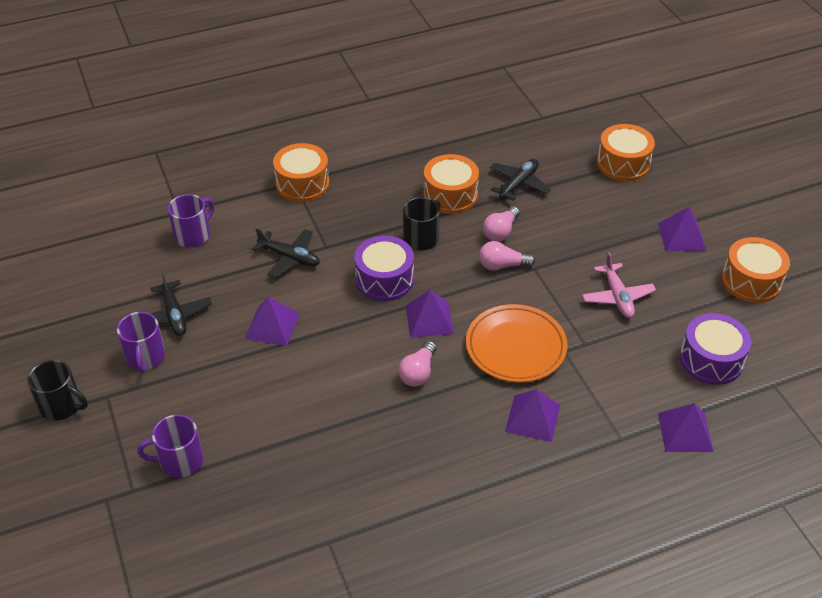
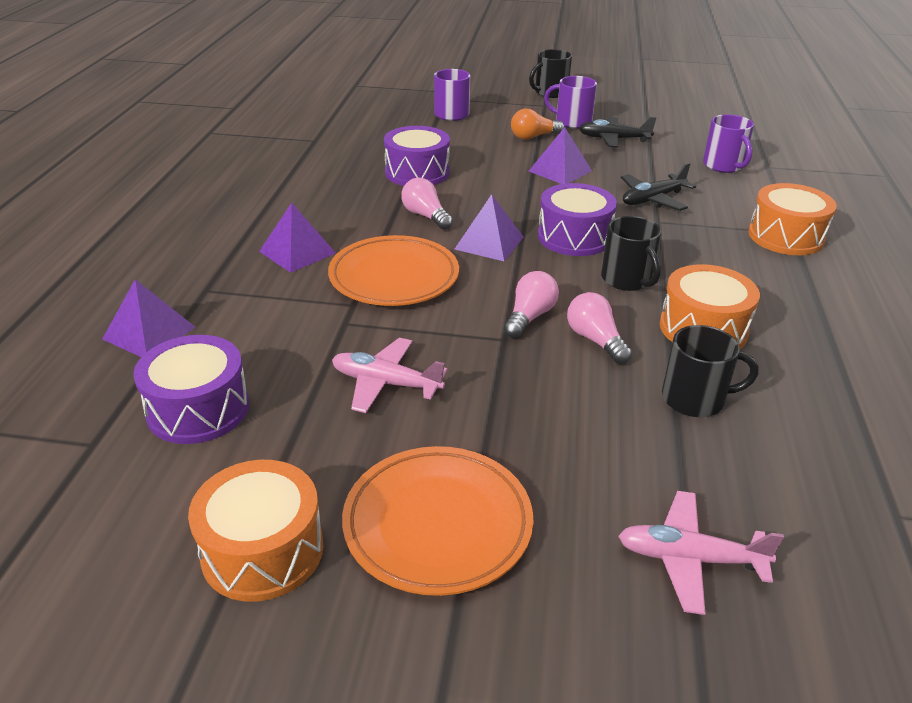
camera: 120 degrees right, 10 degrees down
(204, 371) = (533, 137): none -> orange light bulb
(344, 417) = (417, 172): none -> purple drum
(518, 184) = (695, 399): black plane -> black mug
(623, 163) = (690, 558): orange drum -> pink plane
(681, 236) = (437, 524): purple pyramid -> orange plate

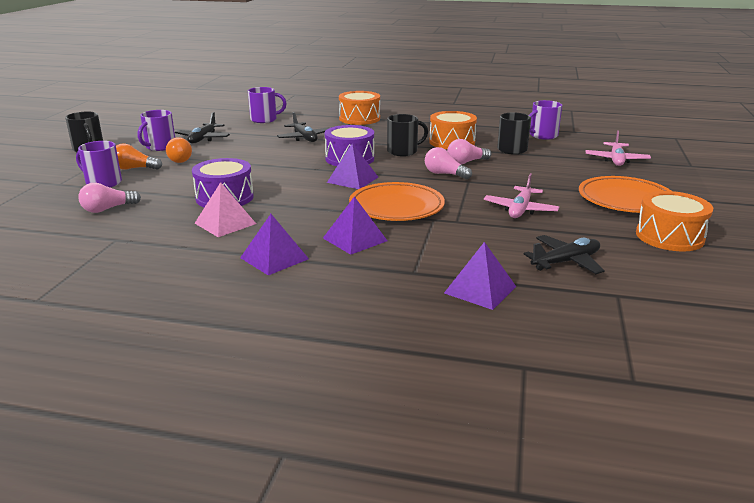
camera: 85 degrees left, 10 degrees down
(198, 409) = (566, 262): purple drum -> black plane
(347, 180) = (225, 223): none -> pink pyramid
(426, 216) = (306, 196): pink light bulb -> pink light bulb (108, 209)
(496, 121) = (134, 168): none -> orange light bulb
(560, 171) = (248, 156): purple pyramid -> purple pyramid (274, 258)
(820, 454) = (542, 135): none -> purple mug

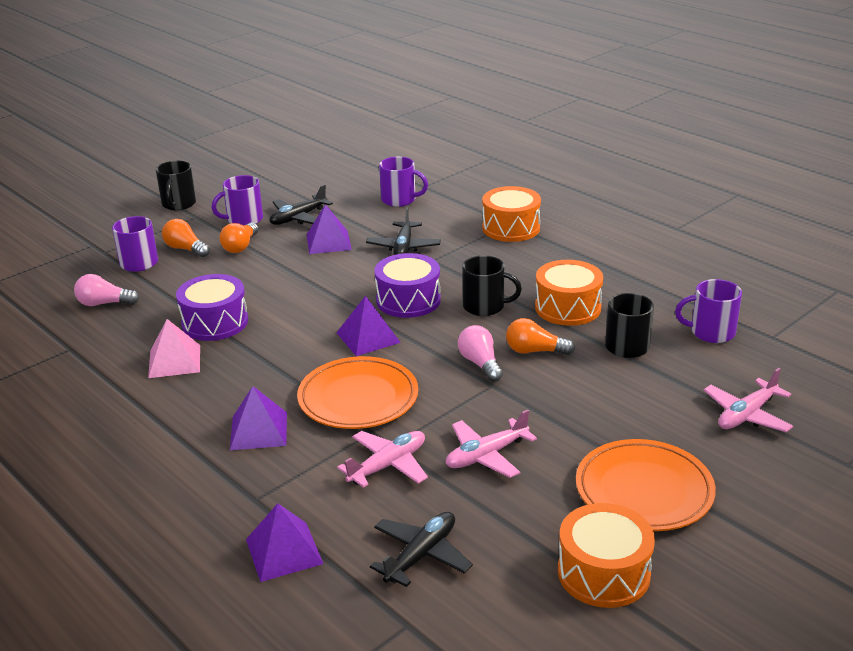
camera: 35 degrees right, 5 degrees up
(274, 258) = (160, 426): purple pyramid -> purple pyramid (328, 242)
(466, 162) = (535, 351): pink light bulb -> orange light bulb
(471, 230) = (388, 465): none -> pink plane
(566, 262) = (421, 555): black plane -> black plane turned 60 degrees counterclockwise

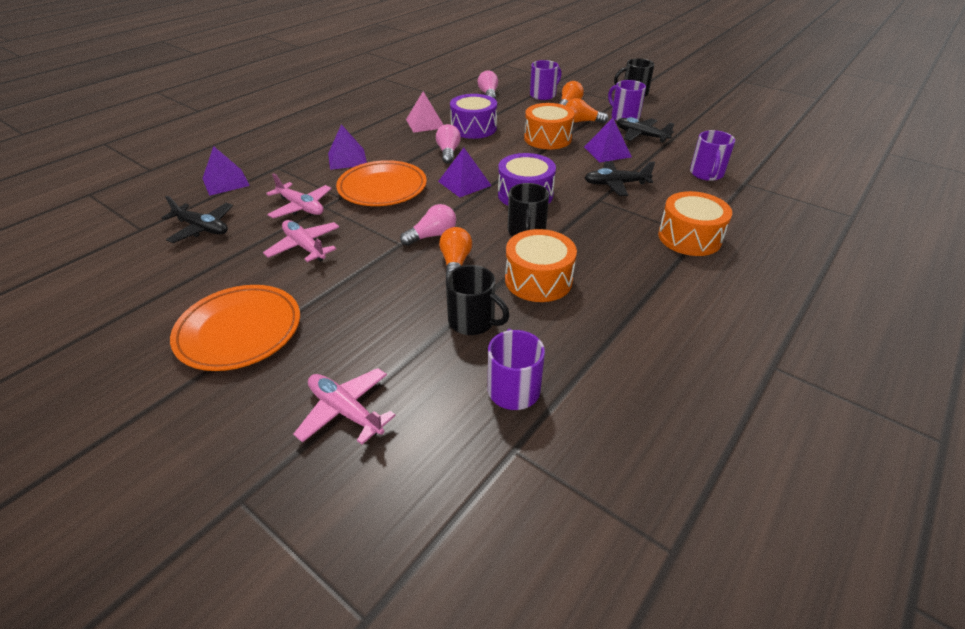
camera: 80 degrees right, 10 degrees up
(279, 345) = (448, 152): none -> pink light bulb
(603, 573) = (148, 309): orange drum -> orange drum (547, 138)

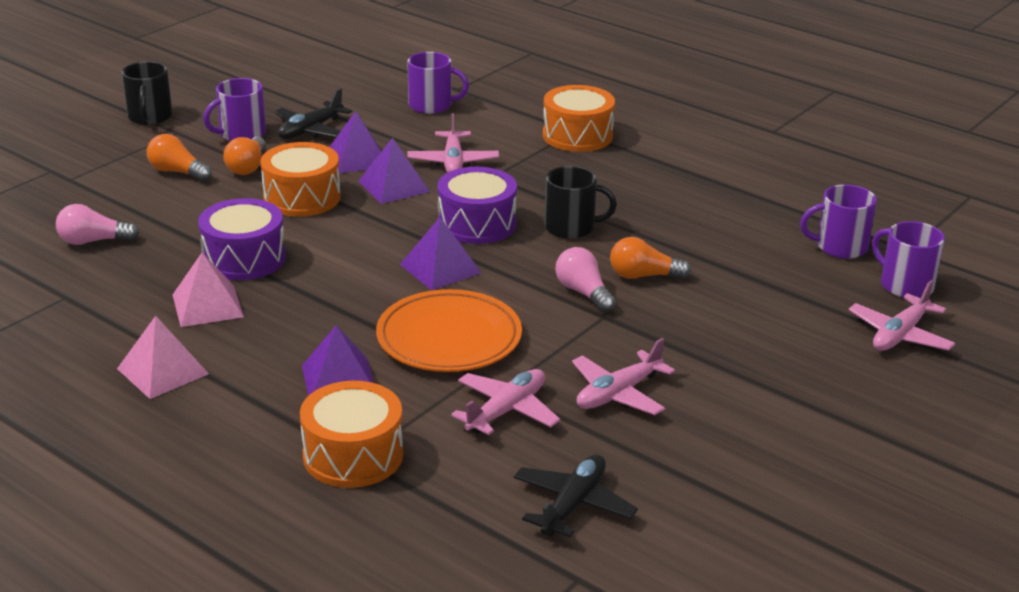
camera: 90 degrees left, 10 degrees down
(226, 182) = (411, 511): purple pyramid -> purple pyramid (393, 186)
(239, 331) = (806, 421): orange plate -> none
(367, 119) = (162, 371): none -> pink pyramid
(448, 152) = (334, 282): pink light bulb -> none
(473, 321) = (749, 266): black mug -> none
(538, 280) = (669, 225): orange drum -> orange drum (353, 455)
(543, 95) = (121, 190): purple mug -> purple mug (905, 285)
(616, 184) = (453, 162): black plane -> pink plane

